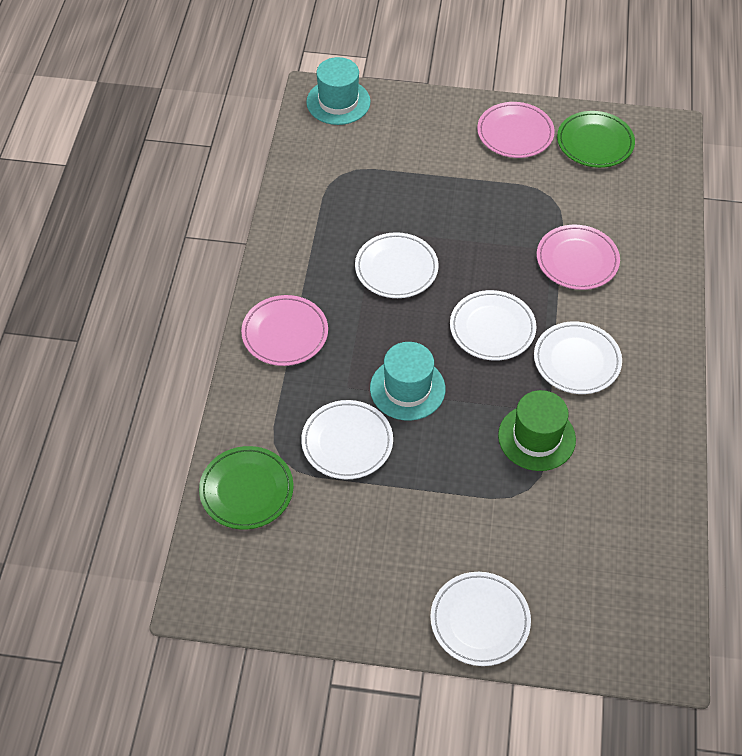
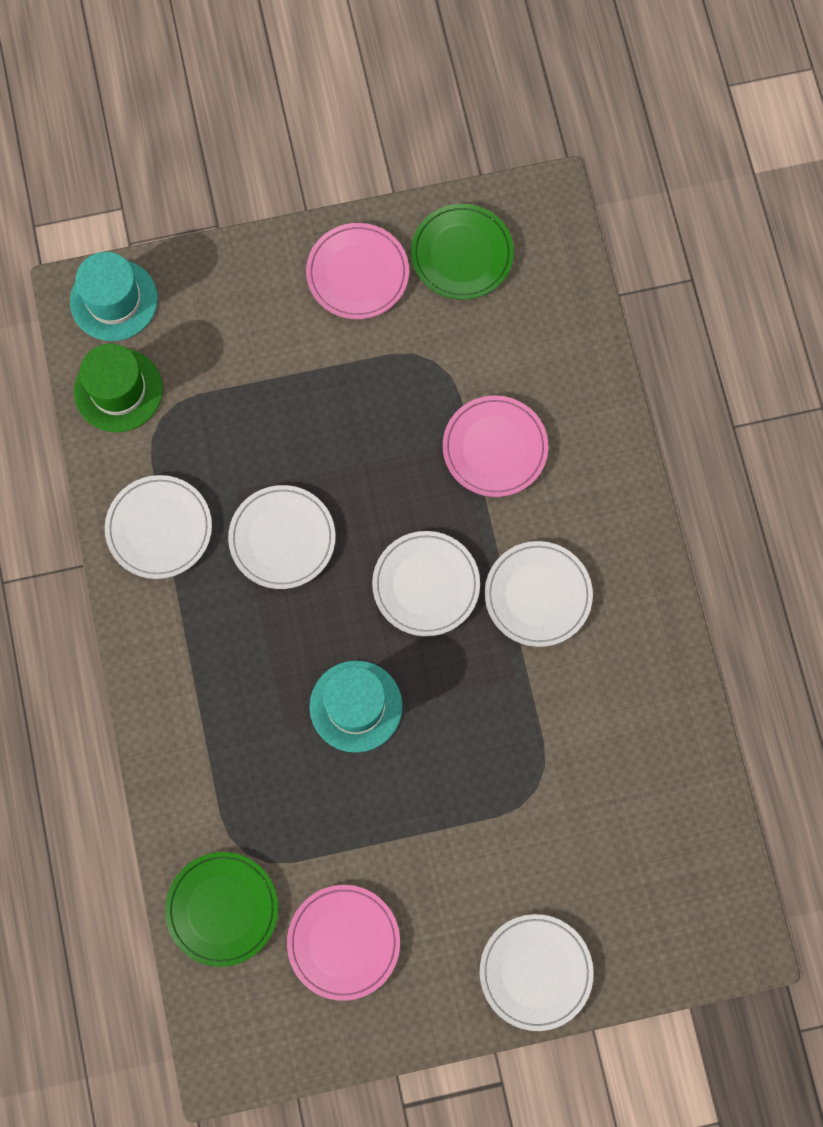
camera: 20 degrees left, 20 degrees up
(285, 333) = (183, 681): pink plate -> pink plate (343, 942)
(347, 442) = (312, 804): white plate -> white plate (159, 528)
(536, 437) = (524, 718): green hat -> green hat (118, 390)

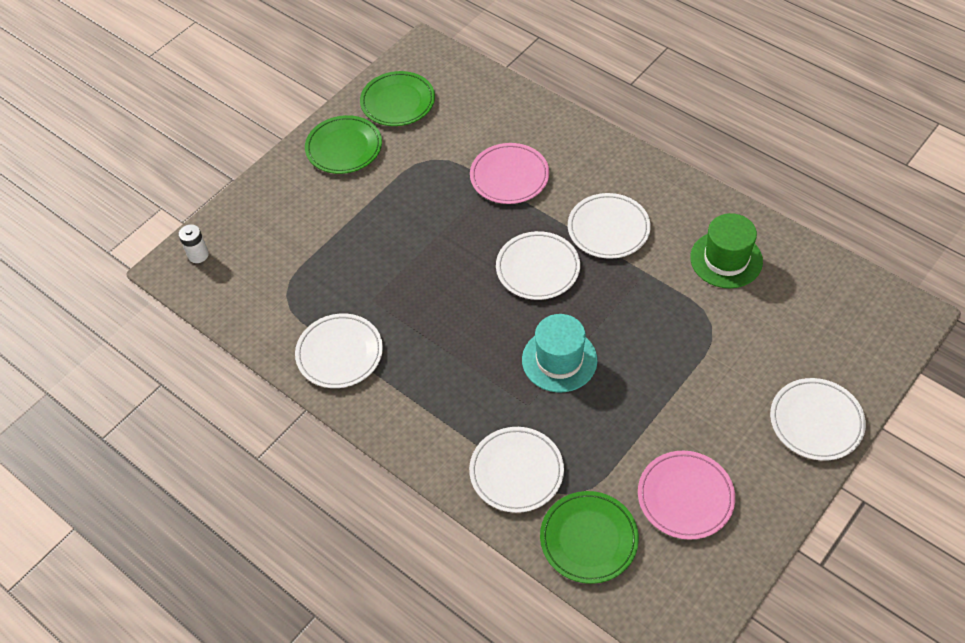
camera: 35 degrees left, 20 degrees down
(114, 300) = (198, 255): turquoise hat -> white battery
(118, 390) = (244, 298): green hat -> green hat (726, 259)
(282, 538) = (425, 305): white plate -> white plate (516, 471)
(357, 273) = (344, 147): pink plate -> green plate

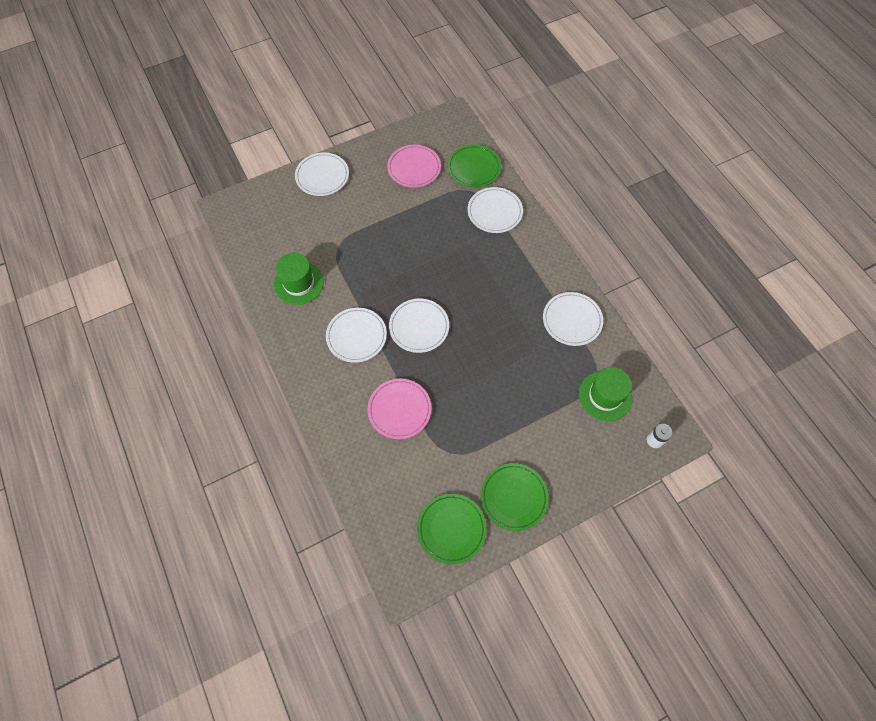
camera: 160 degrees left, 10 degrees up
(269, 279) = (605, 396): none -> green hat
(559, 360) = (438, 262): turquoise hat -> none

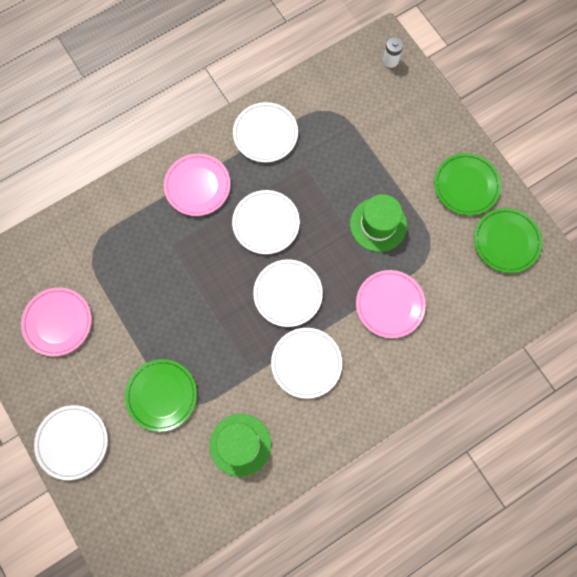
camera: 95 degrees left, 10 degrees up
(474, 168) = (57, 248): green plate -> green plate (161, 395)
(494, 212) = (124, 220): white plate -> white plate (266, 223)
(522, 264) = (197, 186): none -> pink plate
(605, 396) = (349, 103): green hat -> green hat (378, 224)

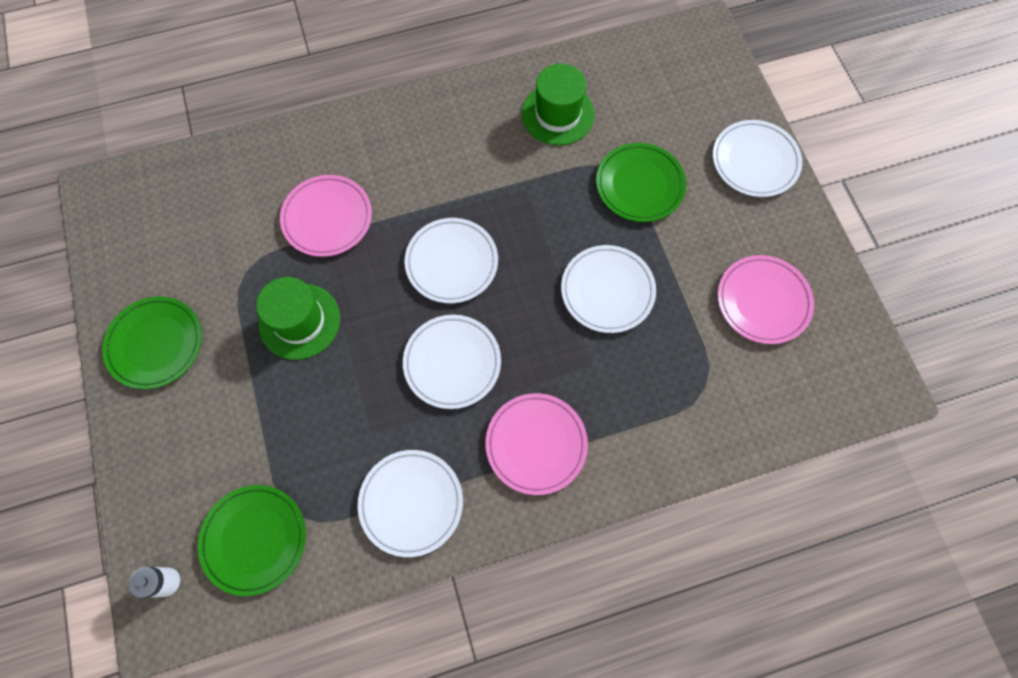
camera: 165 degrees left, 5 degrees down
(306, 363) = (455, 178): white plate -> white plate (607, 290)
(506, 241) = (143, 256): green plate -> green plate (254, 539)

